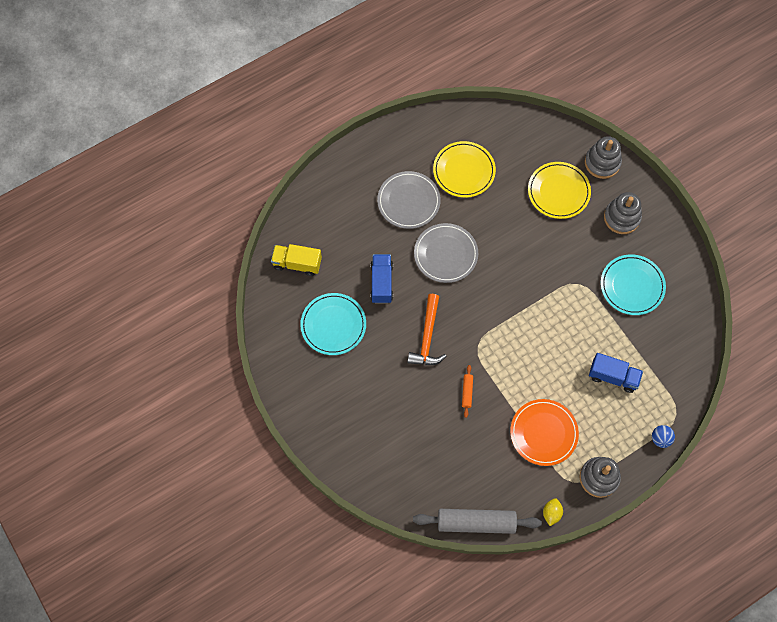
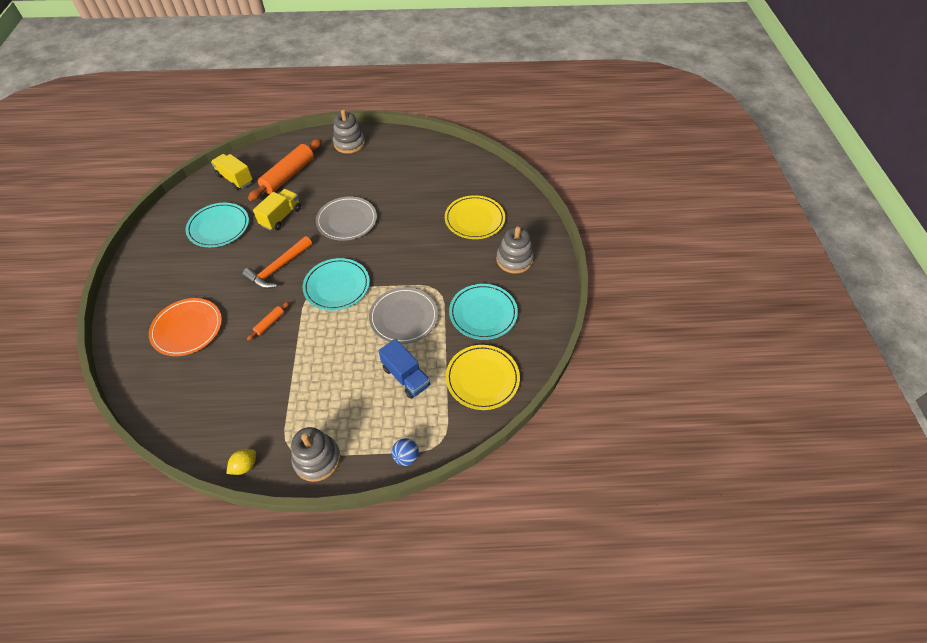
camera: 30 degrees right, 15 degrees down
(346, 232) = (288, 175): none -> orange rolling pin
(381, 283) = (281, 217): blue truck -> yellow truck
(408, 201) = (351, 177): grey plate -> grey plate (404, 317)
(464, 171) = (411, 176): yellow plate -> yellow plate (482, 378)
(476, 522) = (173, 433): grey rolling pin -> none
(493, 326) = (337, 286): none -> turquoise plate
(543, 433) = (302, 390): orange plate -> orange plate (187, 328)
(602, 163) = (528, 216): grey stacking toy -> grey stacking toy (349, 143)

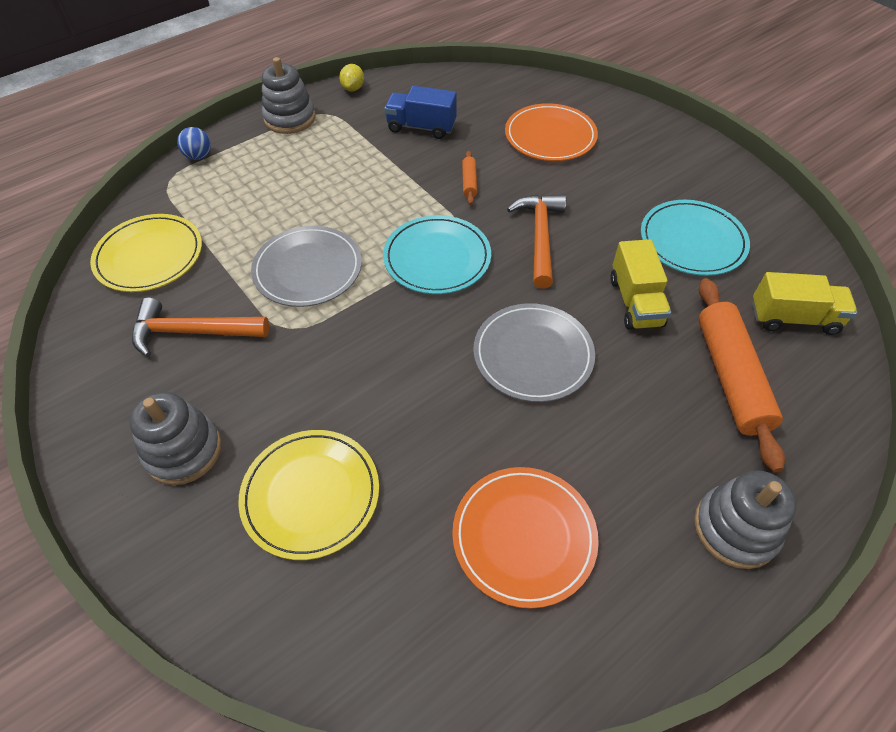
camera: 145 degrees right, 0 degrees up
(406, 377) = (252, 213): blue truck -> blue truck (421, 127)
(414, 173) = (524, 536): none -> orange plate
(483, 313) = (192, 332): turquoise plate -> orange hammer

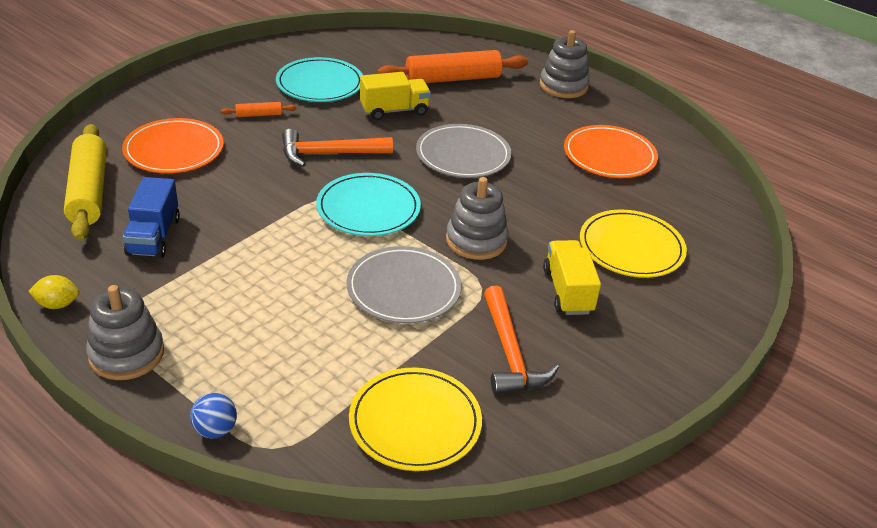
camera: 105 degrees left, 15 degrees down
(183, 451) = (633, 325): grey stacking toy -> grey stacking toy (476, 240)
(469, 182) = (254, 196): orange rolling pin -> orange rolling pin (259, 115)
(489, 94) = (88, 191): none -> yellow rolling pin
(793, 318) = (392, 53): yellow truck -> yellow truck (568, 291)

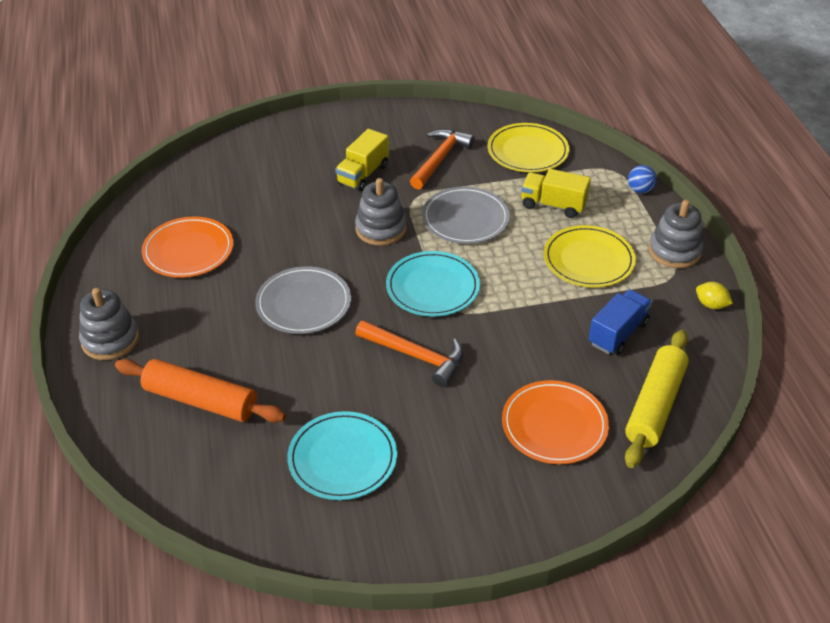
camera: 140 degrees left, 5 degrees up
(259, 115) = (442, 438): orange rolling pin -> none
(394, 111) = (306, 382): yellow truck -> yellow truck (553, 205)
(631, 247) = (283, 181): yellow plate -> yellow plate (588, 260)

